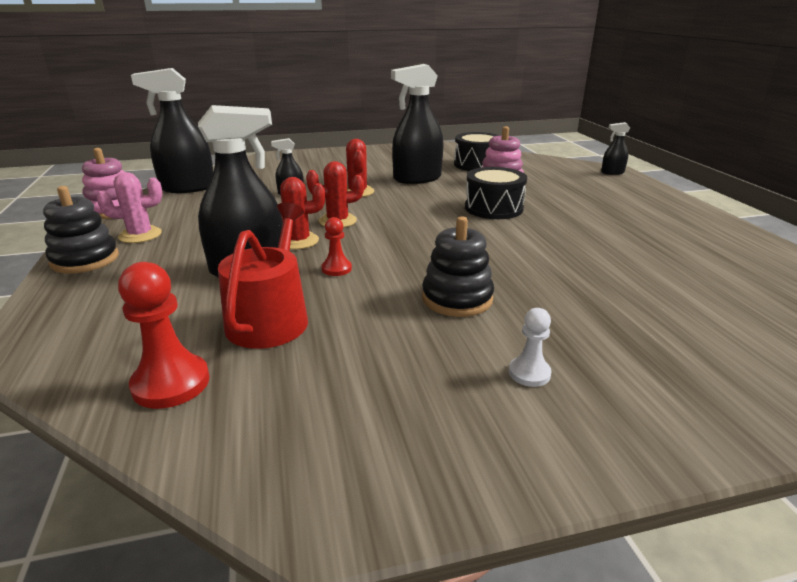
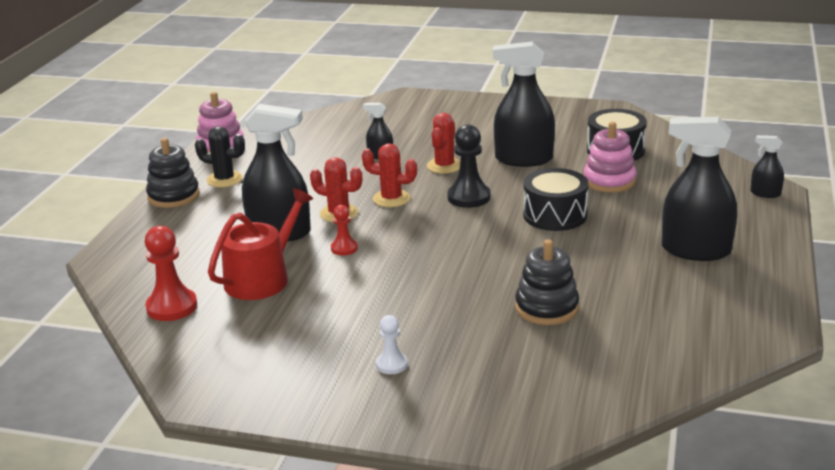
camera: 30 degrees right, 0 degrees up
(140, 235) = (224, 179): pink cactus -> black cactus
(187, 188) = (296, 130): black spray bottle -> black spray bottle (695, 250)
(406, 208) = (468, 197): none -> black pawn
(457, 298) = (408, 298): black stacking toy -> black stacking toy (546, 308)

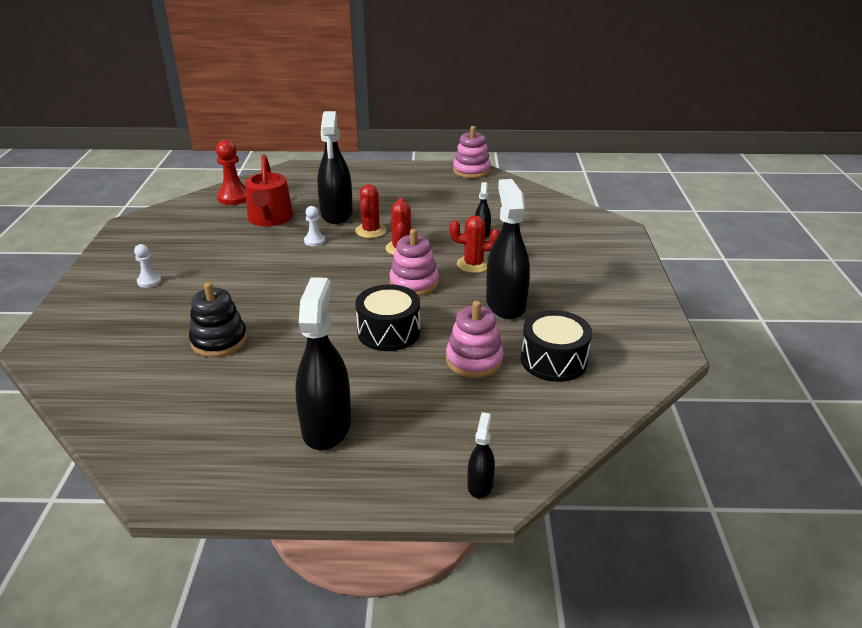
camera: 75 degrees right, 5 degrees up
(173, 196) = (385, 170): black stacking toy -> none
(224, 179) = (416, 181): black cactus -> none
(262, 278) = (270, 219): red watering can -> red watering can turned 60 degrees clockwise
(344, 248) = (314, 241): red pawn -> white pawn
(468, 197) = (414, 283): black pawn -> pink stacking toy

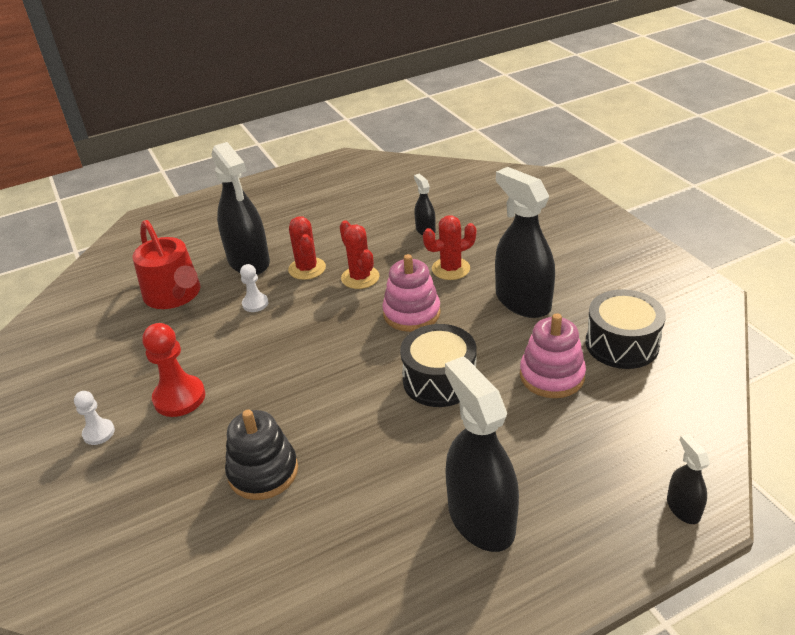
camera: 25 degrees left, 5 degrees up
(234, 197) = (102, 283): red pawn -> red pawn (179, 398)
(471, 171) = (347, 161): pink stacking toy -> none

